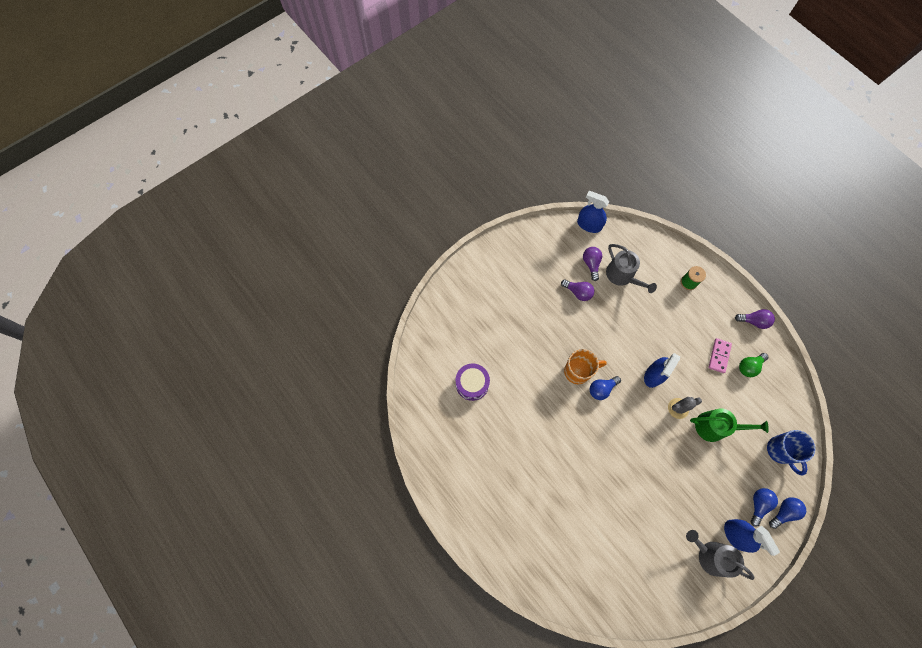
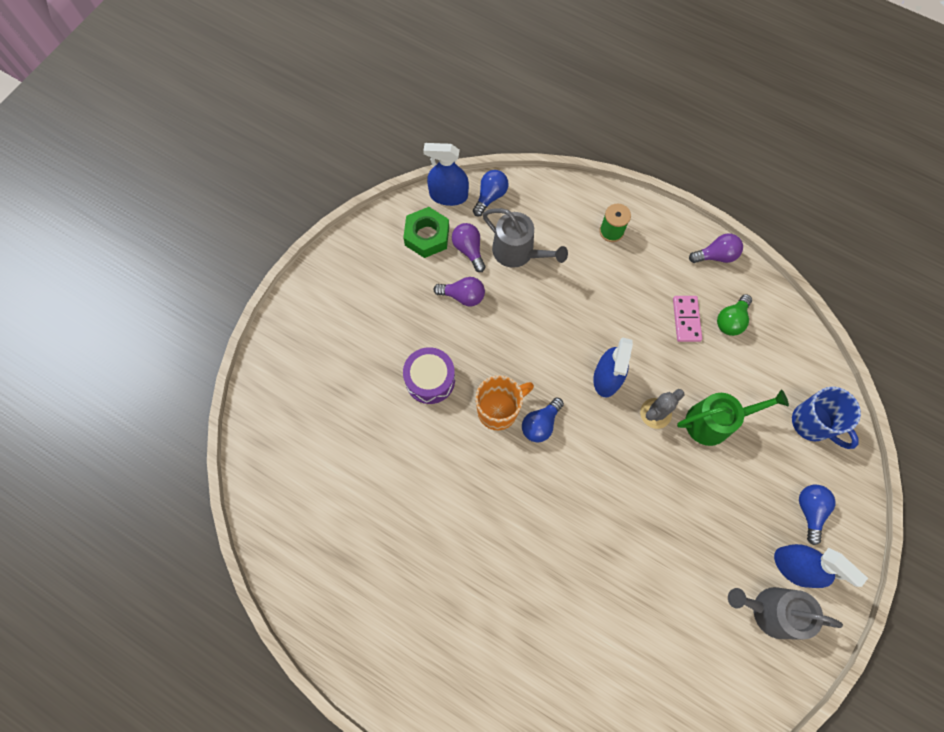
camera: 20 degrees left, 0 degrees up
(472, 384) = (349, 484): purple drum -> purple drum (430, 380)
(567, 246) = (427, 236): none -> green nut
(784, 512) = (846, 508): blue light bulb -> blue light bulb (490, 197)

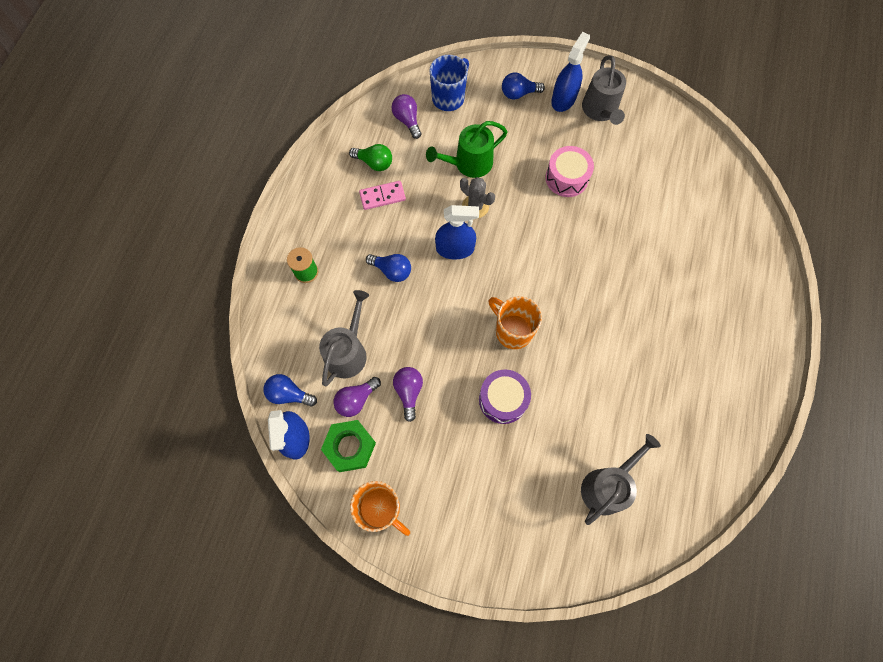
camera: 105 degrees left, 0 degrees up
(315, 452) = (607, 486): none -> grey watering can
(365, 250) = (381, 509): none -> orange mug
(540, 424) = (514, 293): blue light bulb -> blue light bulb (392, 271)
(675, 531) = (566, 178): none -> pink drum
(714, 422) = (469, 163): green watering can -> green watering can turned 90 degrees counterclockwise
(715, 256) = (313, 182): purple light bulb -> purple light bulb (407, 120)

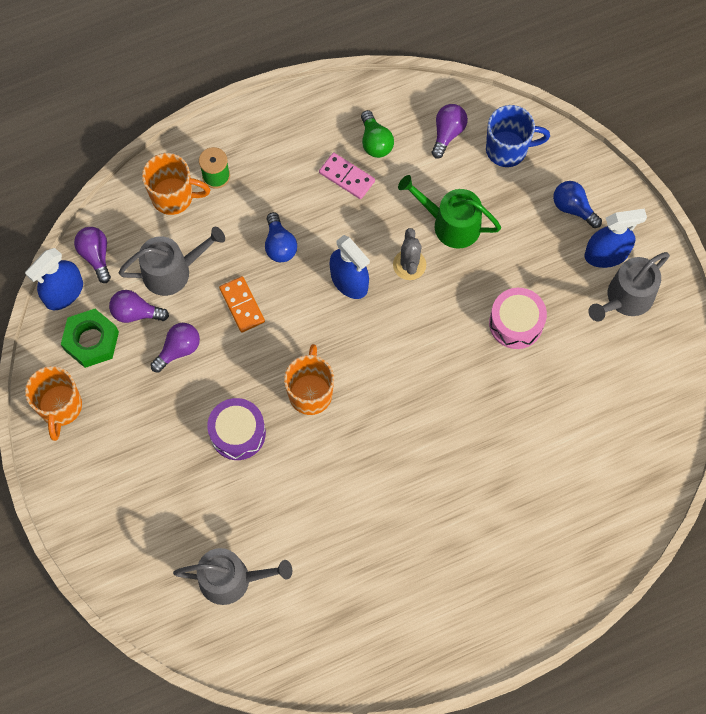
camera: 50 degrees right, 0 degrees up
(289, 394) = (96, 256): blue light bulb -> purple light bulb
(295, 310) = (174, 197): none -> orange mug
(413, 326) = (242, 305): none -> orange domino

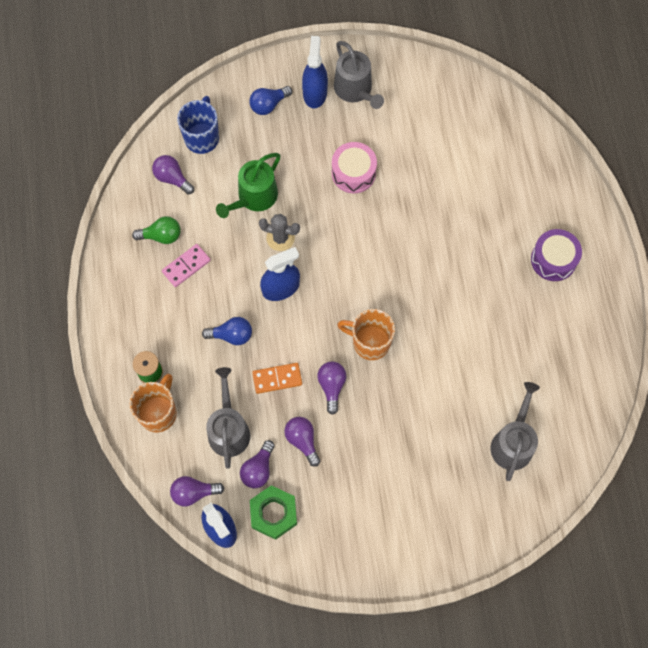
camera: 75 degrees left, 0 degrees up
(60, 407) = (328, 553): orange mug -> none
(238, 433) = (390, 409): purple drum -> purple drum (553, 260)
(248, 364) = (332, 386): none -> purple light bulb

